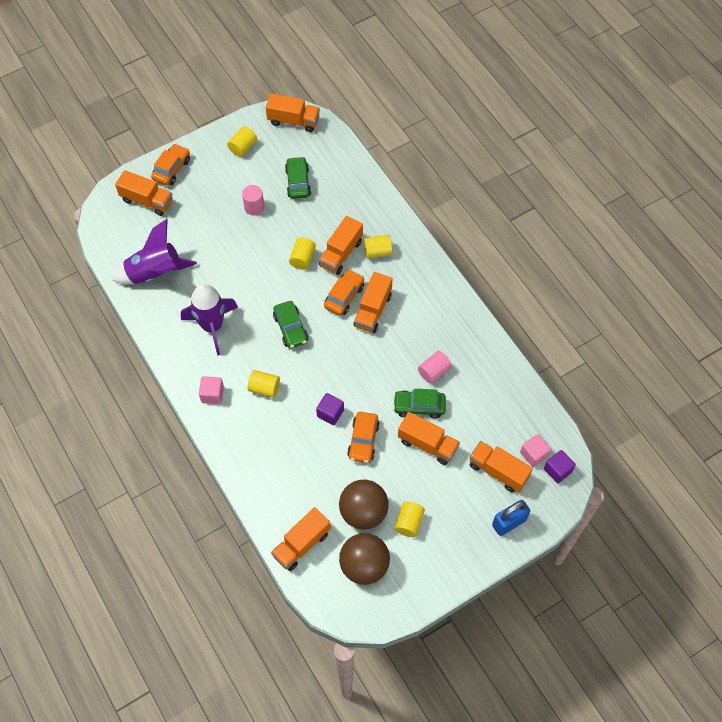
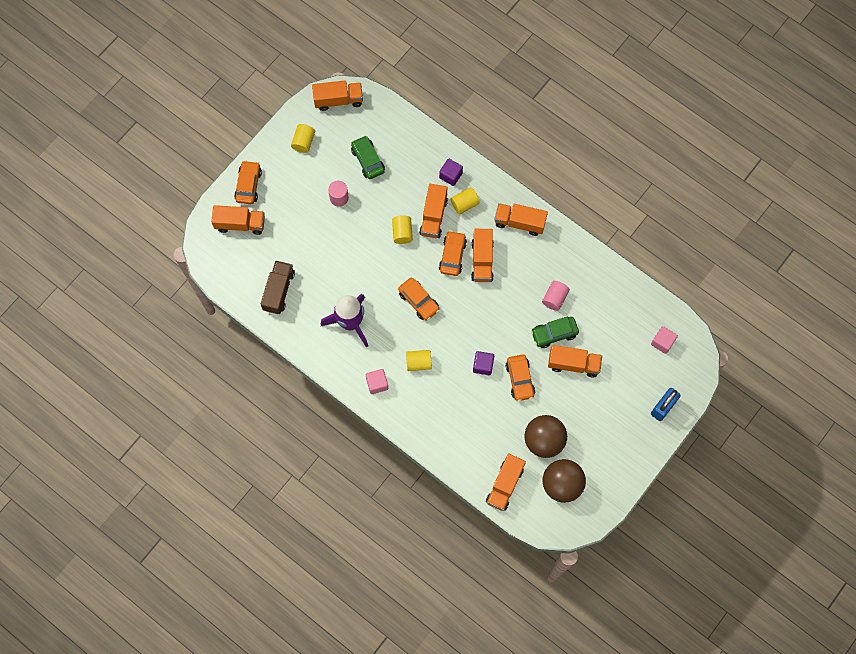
camera: 20 degrees left, 10 degrees up
(155, 273) = (279, 291): purple rocket -> brown truck
(291, 328) = (419, 301): green car -> orange car
(409, 523) = (584, 436): yellow cylinder -> none
(498, 471) = (639, 367): orange truck -> orange truck (519, 222)
(557, 470) = (686, 349): purple cube -> purple cube (450, 175)

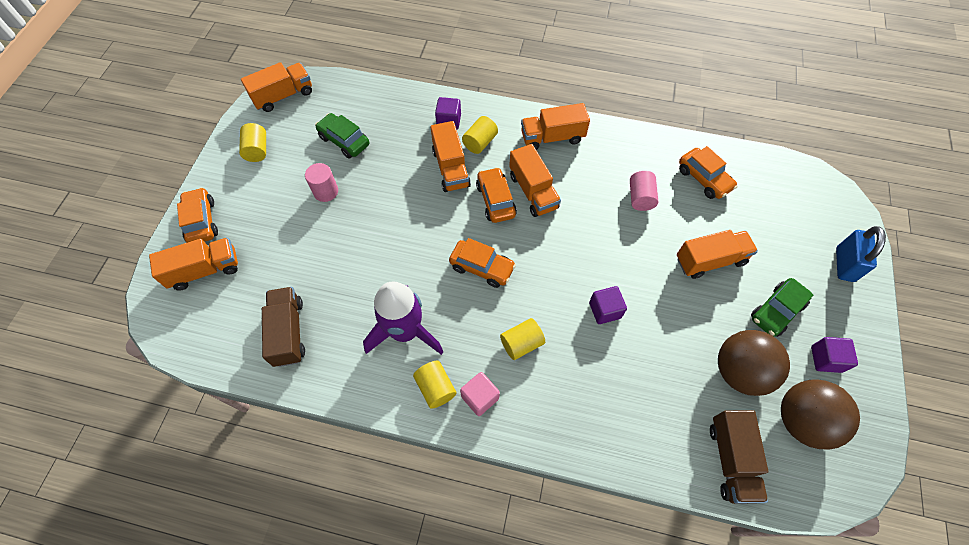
camera: 25 degrees left, 10 degrees down
(402, 233) = (422, 199): yellow cylinder -> yellow cylinder (436, 388)
(505, 485) = (731, 460): orange truck -> brown truck
(520, 379) = (660, 307): orange car -> orange car (704, 179)
(554, 333) = (665, 236): green car -> green car (776, 311)
(604, 458) = (826, 359): none -> purple cube
(662, 342) = (788, 194): pink cube -> none

